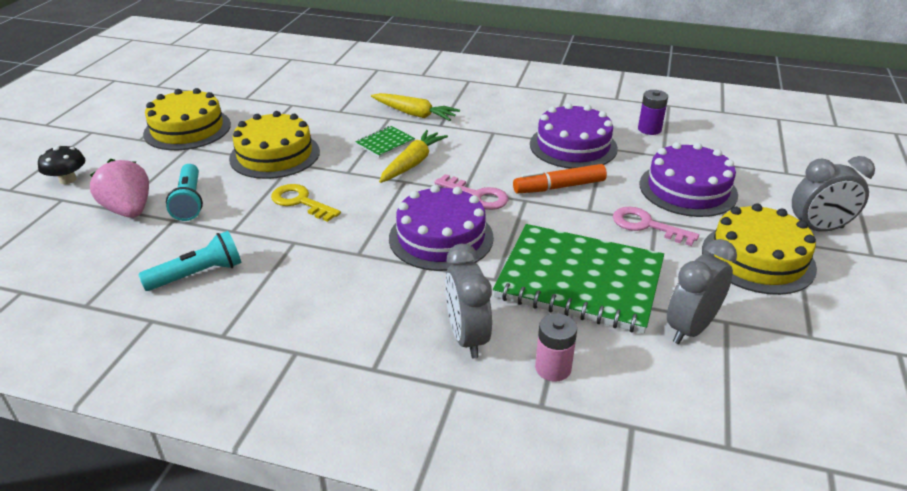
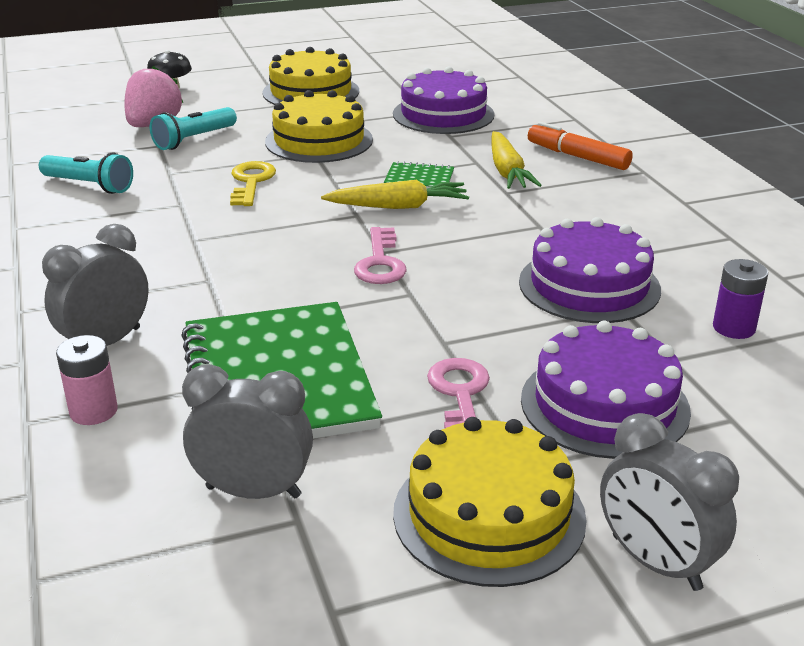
camera: 55 degrees right, 5 degrees down
(441, 237) = (270, 270): purple cake -> purple cake (443, 114)
(559, 187) = (470, 306): orange marker -> orange marker (577, 157)

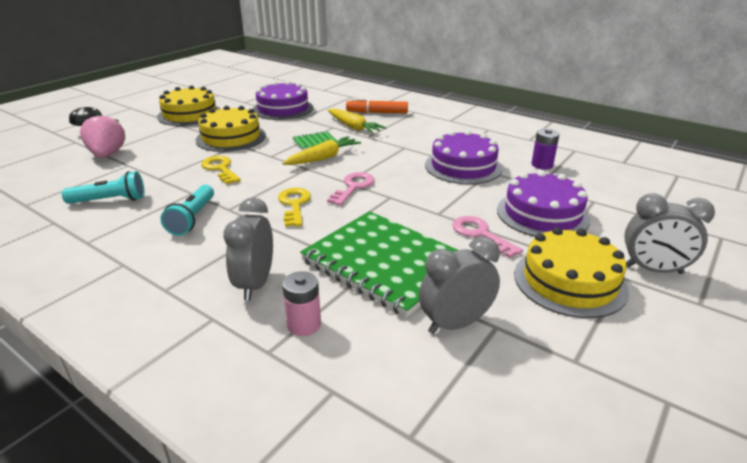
camera: 35 degrees left, 0 degrees up
(194, 139) = (148, 156): turquoise flashlight -> turquoise flashlight (192, 218)
(274, 261) = (294, 205): none -> yellow key
(380, 262) = (353, 187): pink key -> pink key turned 120 degrees counterclockwise

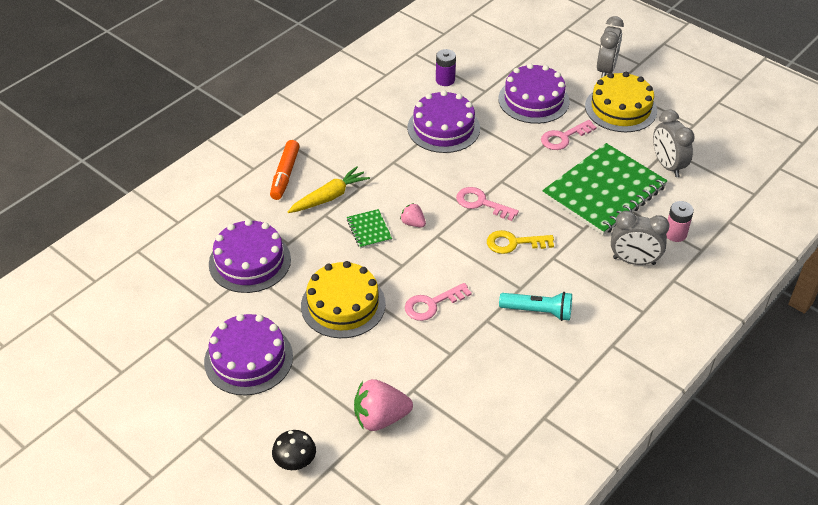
camera: 85 degrees left, 15 degrees up
(110, 200) = (500, 383): turquoise flashlight -> none
(189, 114) = (248, 359): yellow cake -> purple cake
(220, 169) = (432, 304): yellow key -> pink key
(323, 158) = (413, 223): yellow carrot -> pink strawberry

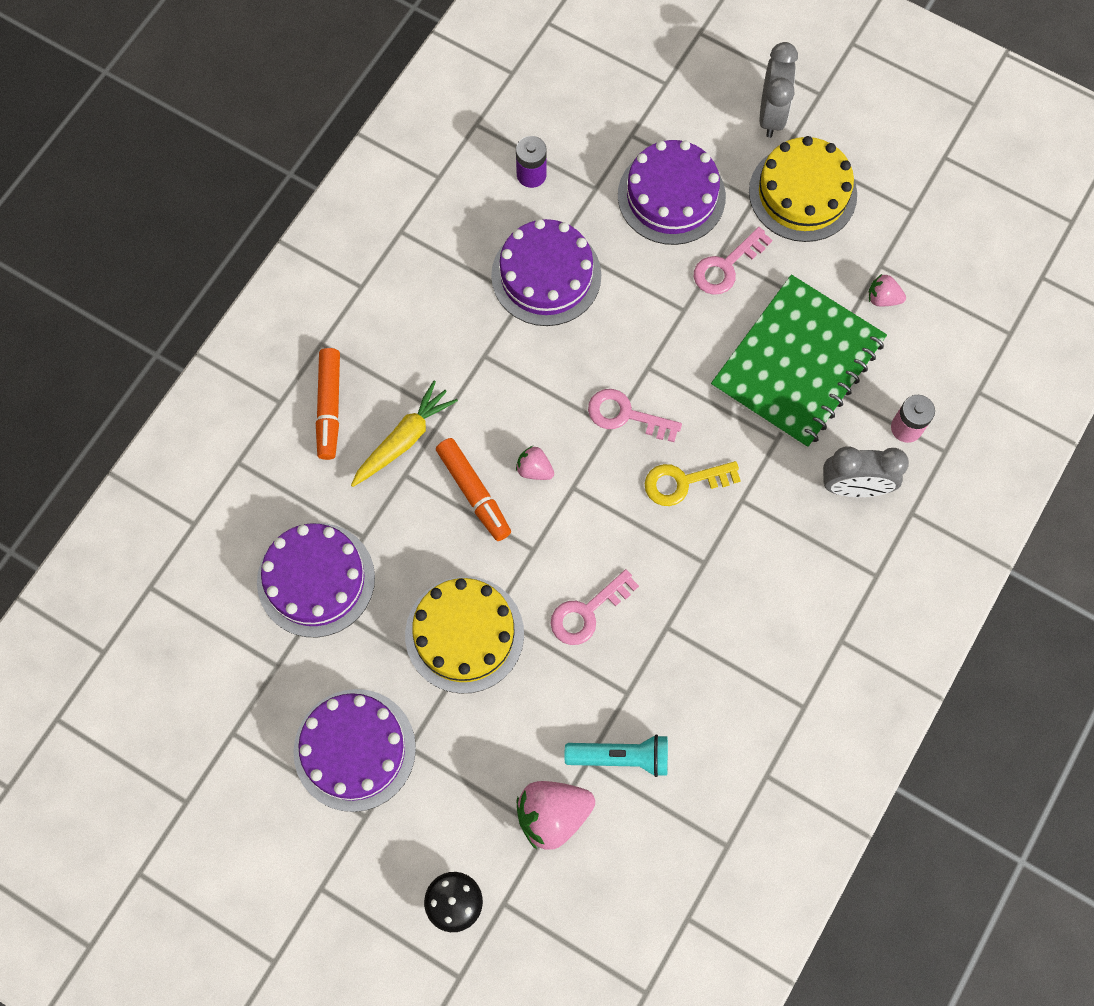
camera: 10 degrees left, 25 degrees up
(369, 230) = (474, 492): green notebook -> orange marker
(538, 311) = (734, 600): turquoise flashlight -> turquoise flashlight (621, 757)
(667, 165) = (882, 298): grey clock -> pink strawberry

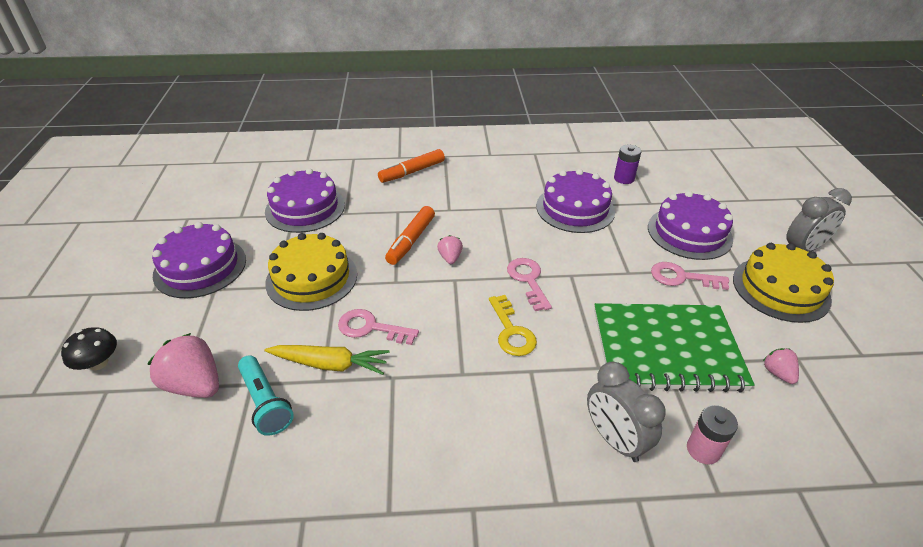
camera: 55 degrees right, 30 degrees down
(404, 439) = (418, 202): yellow carrot -> yellow carrot (330, 364)
(683, 482) = (511, 331): yellow key -> yellow key turned 150 degrees counterclockwise

